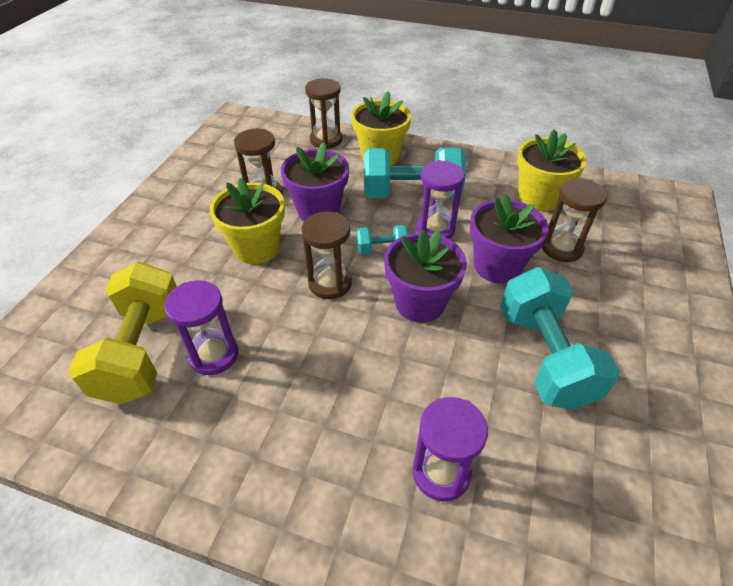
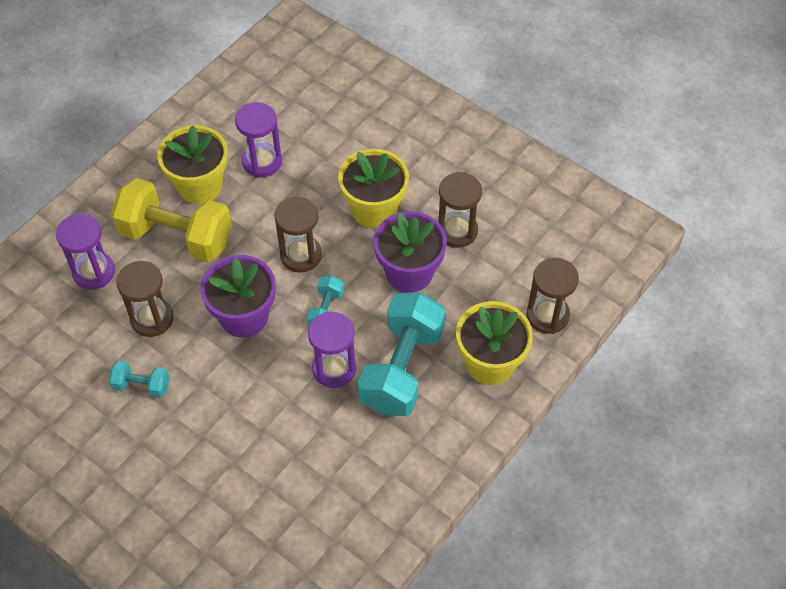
camera: 110 degrees right, 10 degrees up
(142, 351) = (288, 119): yellow dumbbell -> yellow dumbbell (176, 236)
(497, 266) = (256, 401): purple flower pot -> none
(538, 198) = (339, 501): yellow flower pot -> yellow flower pot (200, 186)
(544, 356) = (141, 386): turquoise dumbbell -> turquoise dumbbell, size x0.47
(561, 248) = (252, 476): brown hourglass -> brown hourglass (152, 318)

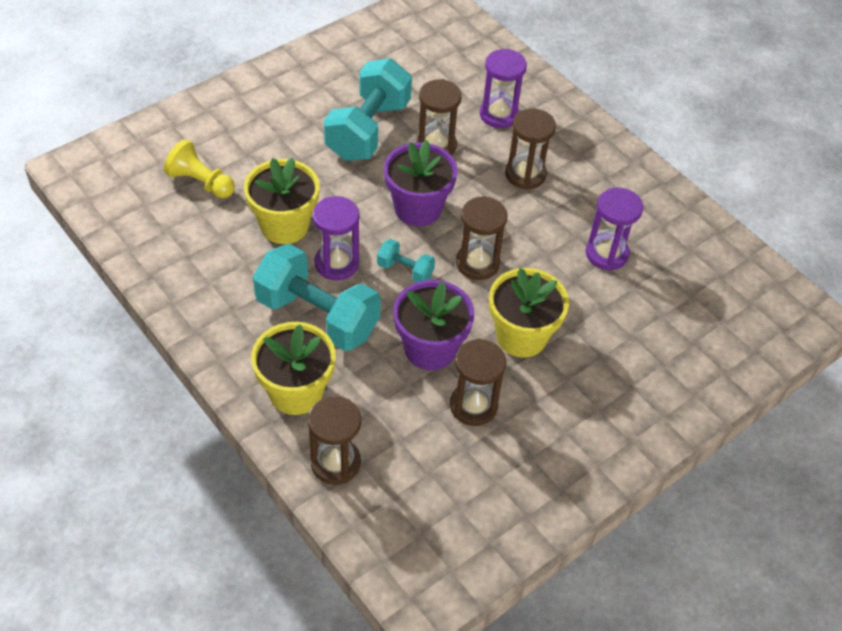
camera: 100 degrees right, 5 degrees down
(141, 386) = (368, 130): turquoise dumbbell -> turquoise dumbbell, size x2.14
(176, 236) = (525, 174): yellow dumbbell -> brown hourglass
(200, 186) = (584, 200): yellow flower pot -> yellow flower pot (284, 225)
(258, 528) = (201, 182): none -> yellow pawn

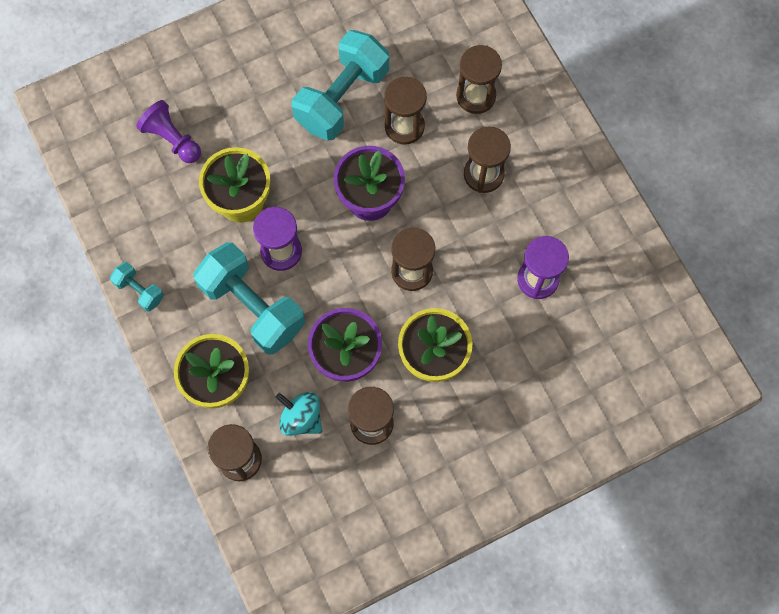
camera: 15 degrees right, 20 degrees up
(201, 182) = (172, 139): yellow pawn -> purple pawn
(395, 412) = (301, 418): none -> turquoise spinning top
(405, 270) = (342, 269): turquoise dumbbell -> turquoise dumbbell (139, 290)
(499, 114) = (476, 96): purple hourglass -> brown hourglass

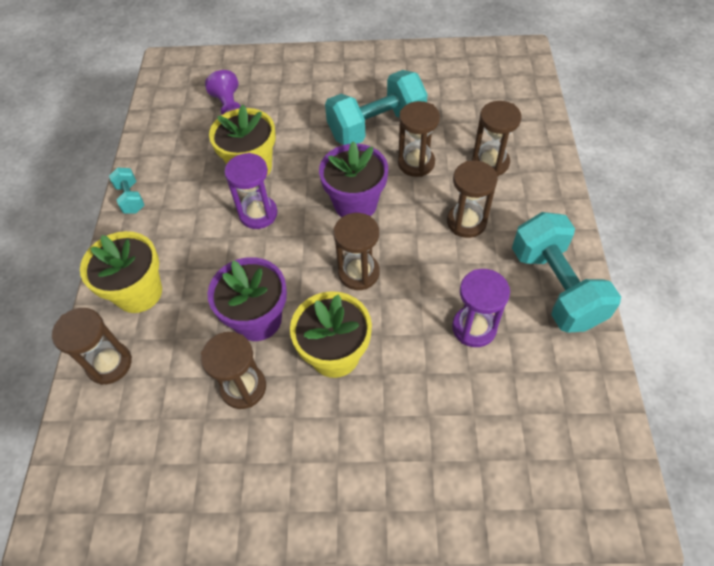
camera: 30 degrees right, 15 degrees down
(252, 307) = (207, 245): turquoise dumbbell -> turquoise dumbbell (555, 287)
(301, 418) = (185, 353): turquoise spinning top -> none

